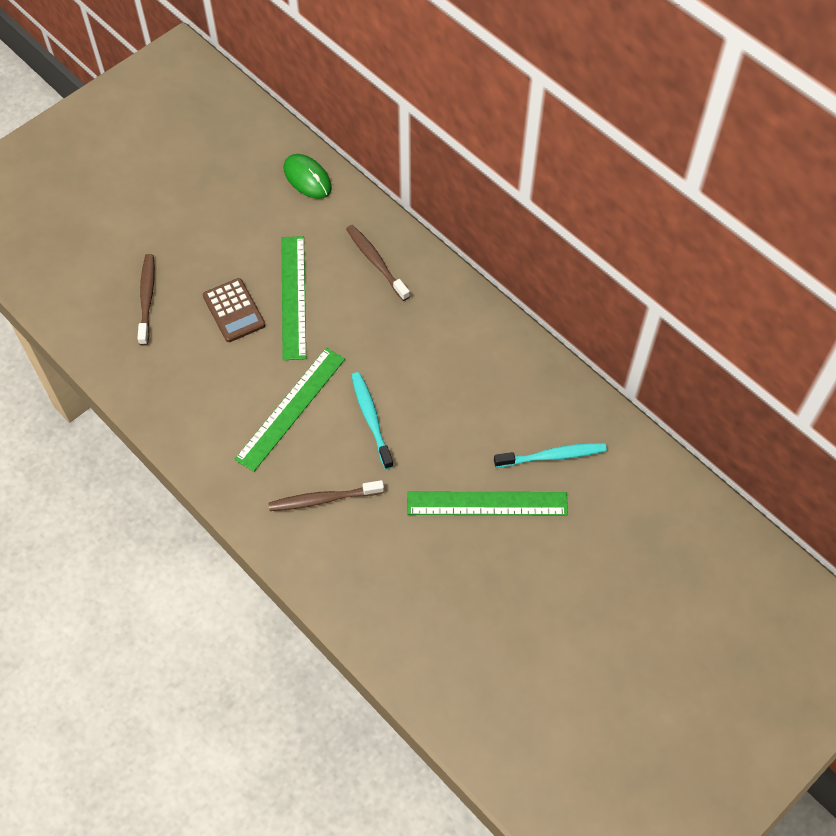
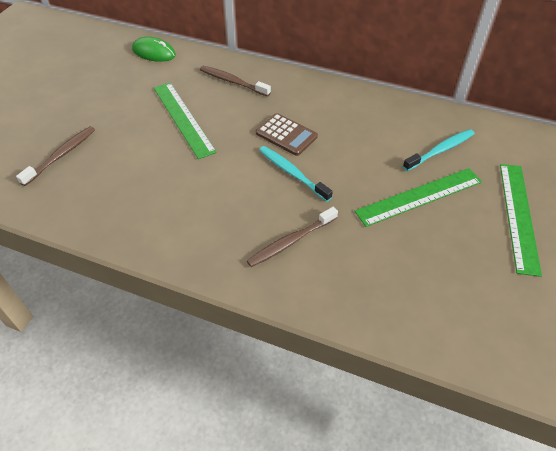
camera: 25 degrees left, 10 degrees down
(147, 298) = (61, 155): brown toothbrush -> brown toothbrush turned 60 degrees clockwise
(234, 311) = (140, 141): brown calculator -> brown calculator (286, 135)
(291, 408) = (224, 188): green ruler -> green ruler (518, 216)

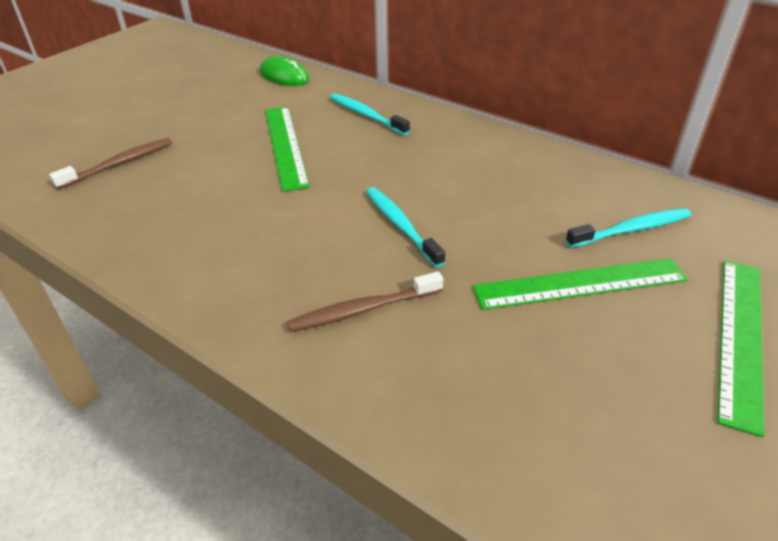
camera: 15 degrees right, 10 degrees down
(233, 82) = (366, 115): brown toothbrush -> turquoise toothbrush
(286, 135) = (411, 181): brown calculator -> none

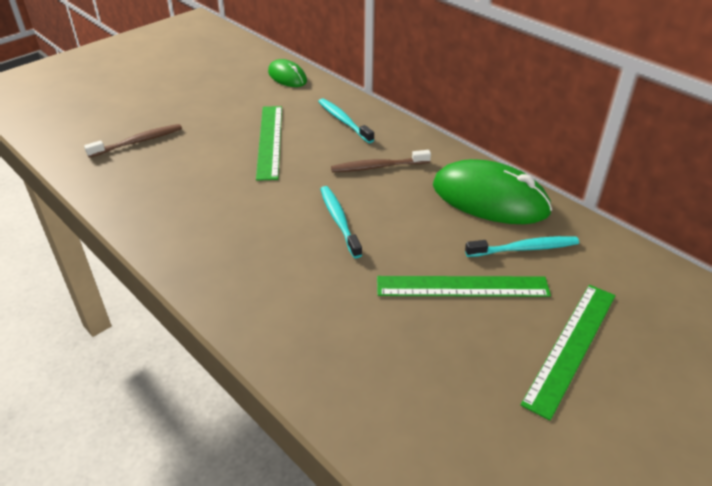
camera: 10 degrees right, 0 degrees up
(363, 310) = (288, 283): brown toothbrush -> brown toothbrush (378, 167)
(567, 179) = (490, 198): none -> green mouse

